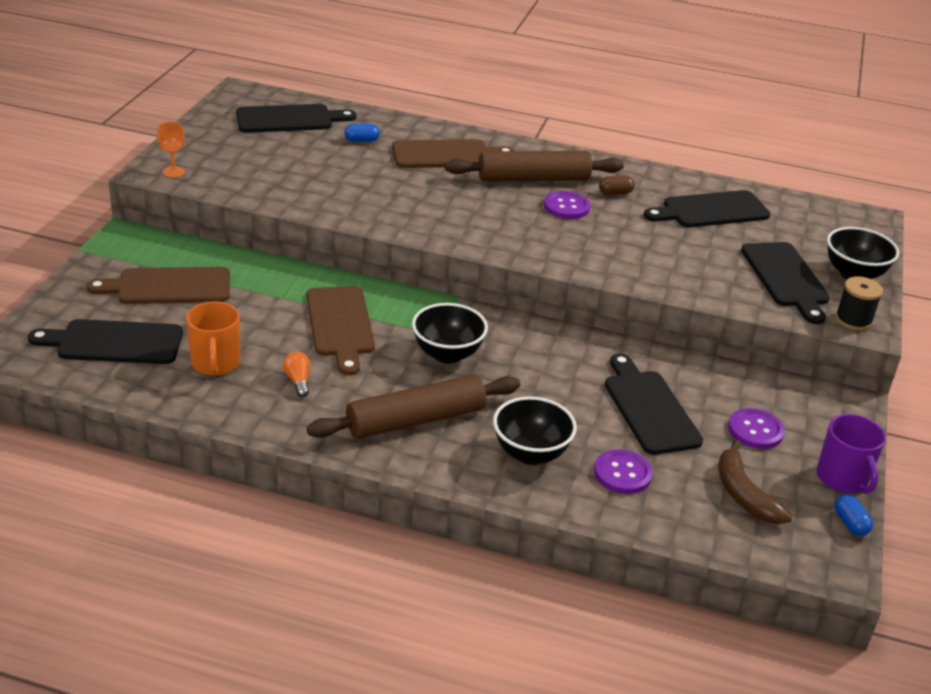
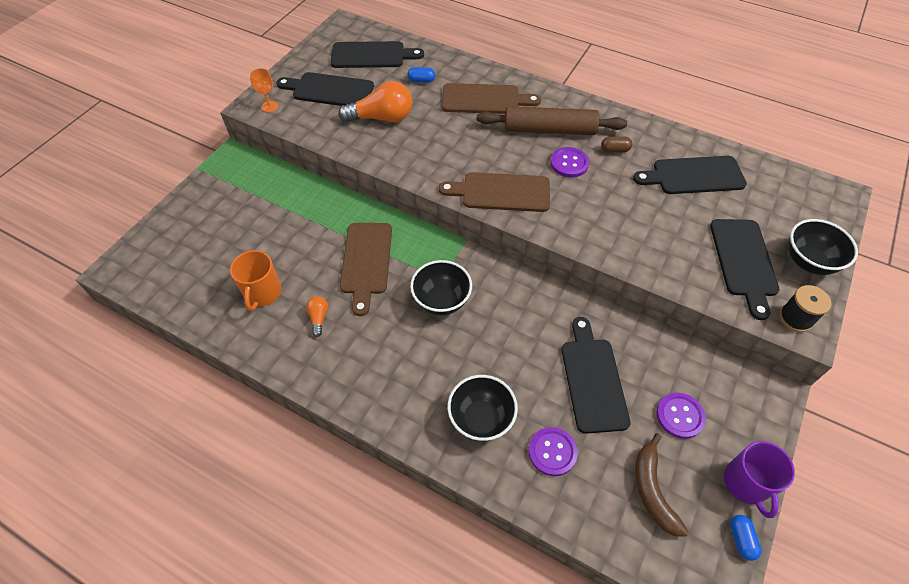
camera: 15 degrees right, 20 degrees up
(114, 343) = (195, 264): black cutting board -> black cutting board (329, 90)
(168, 287) = (249, 210): brown cutting board -> brown cutting board (501, 192)
(324, 176) = (382, 118): none -> orange light bulb
(416, 420) = (398, 371): brown rolling pin -> none

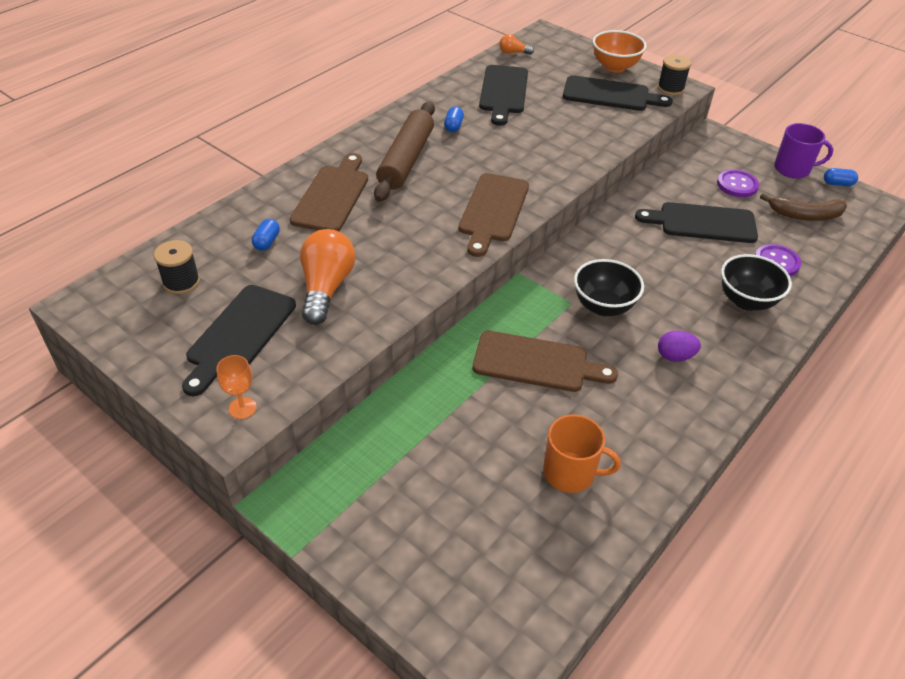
camera: 80 degrees left, 10 degrees down
(319, 318) = (616, 416): orange light bulb -> orange light bulb (513, 53)
(372, 55) = (181, 282): black cutting board -> black spool
(392, 357) = (675, 356): none -> purple egg
(569, 163) = (463, 158): purple button -> none
(615, 150) = (453, 126): brown capsule -> blue capsule
(808, 262) = (615, 67): black bowl -> orange bowl

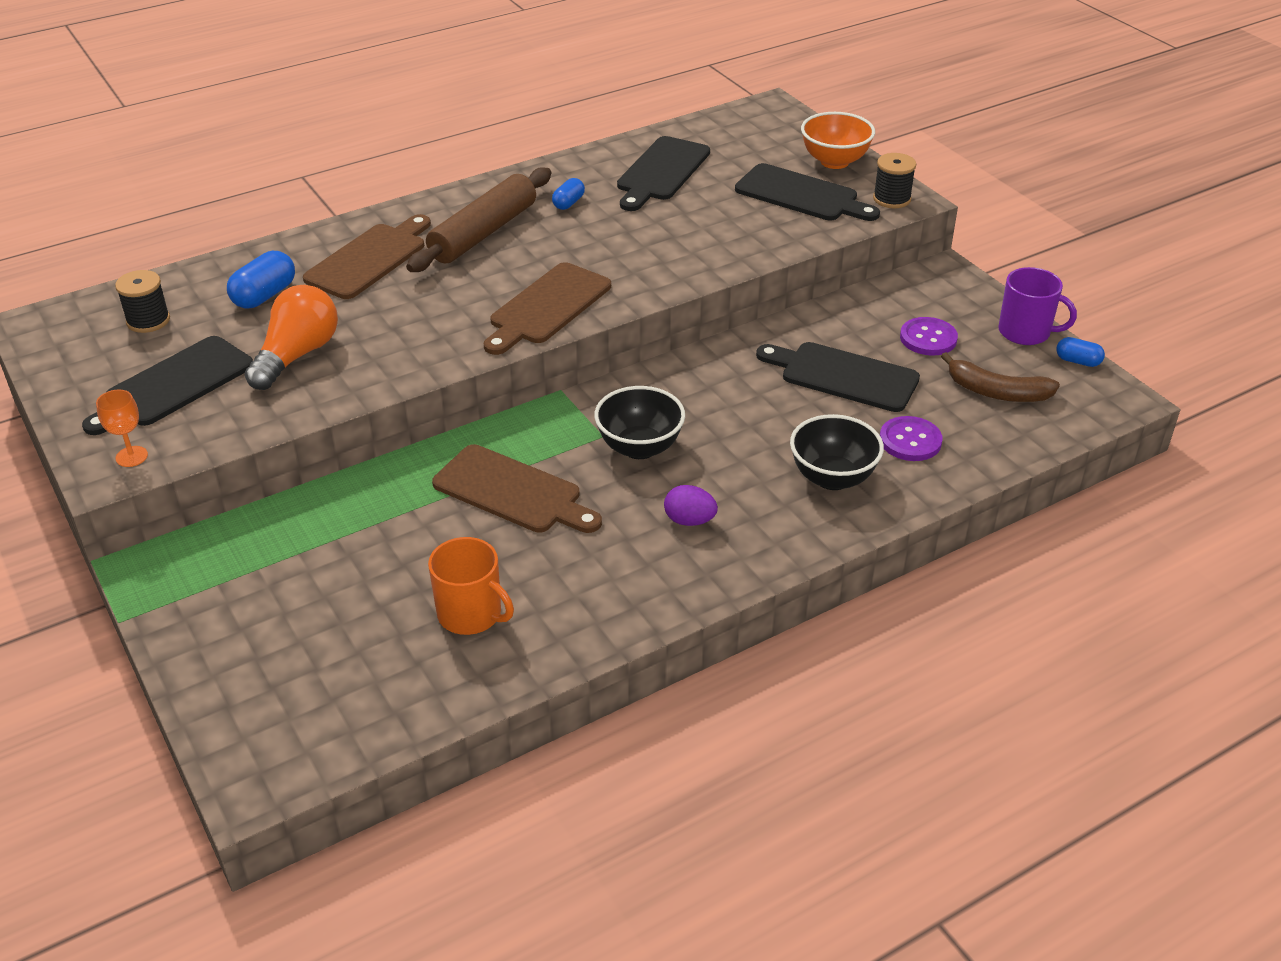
camera: 20 degrees right, 5 degrees down
(267, 242) = (264, 295): blue capsule -> blue capsule, size x1.65
(513, 53) = (710, 125): orange light bulb -> none

